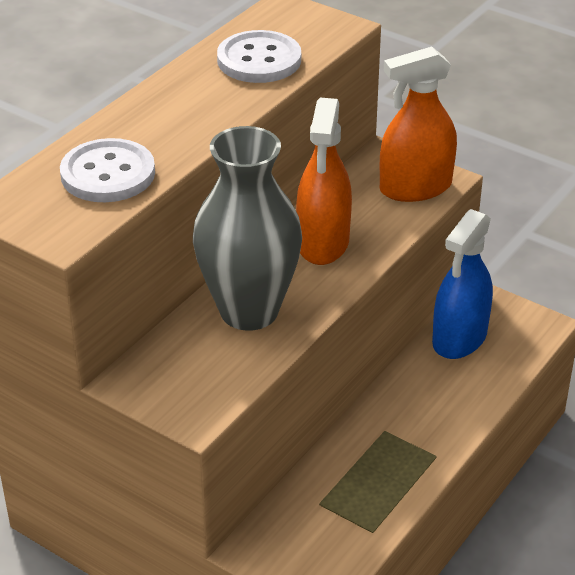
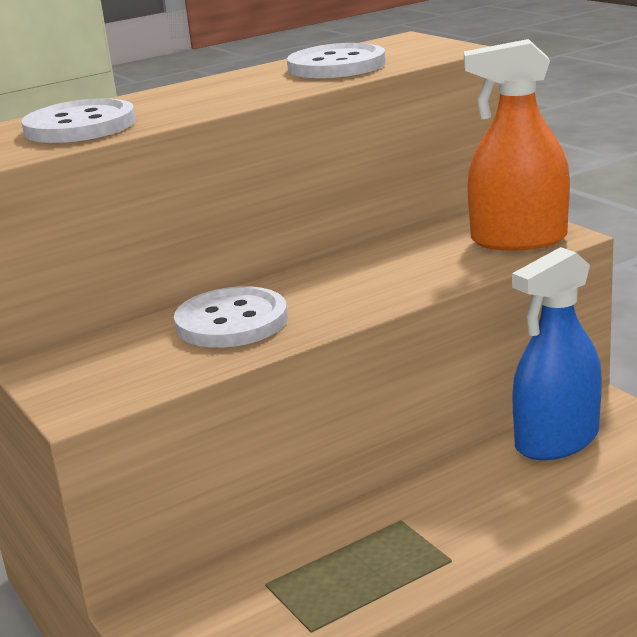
camera: 25 degrees right, 15 degrees down
(249, 311) = (231, 321): grey vase -> white button
(323, 243) = (369, 274): orange spray bottle -> none

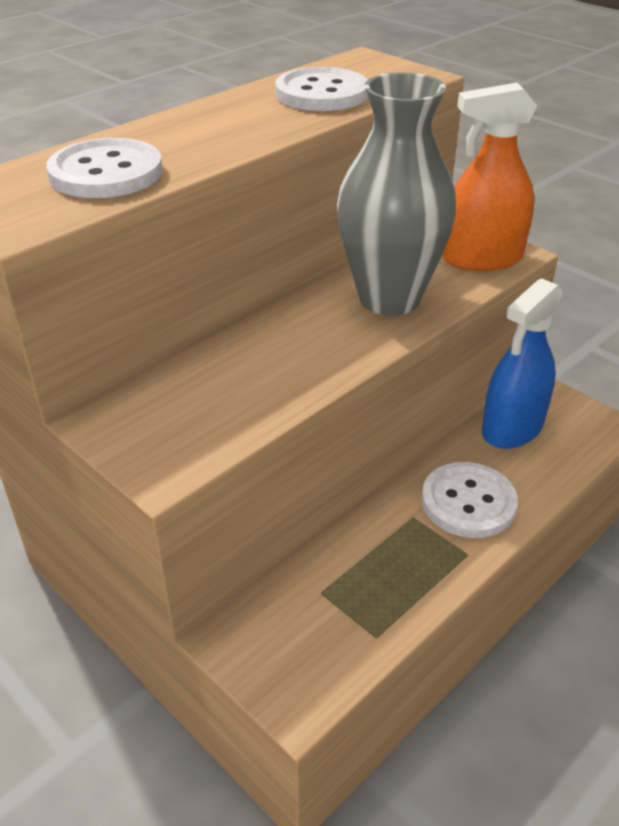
camera: 15 degrees left, 15 degrees up
(231, 321) = (266, 360): white button -> white button (468, 502)
(393, 273) = (389, 298): none -> grey vase

